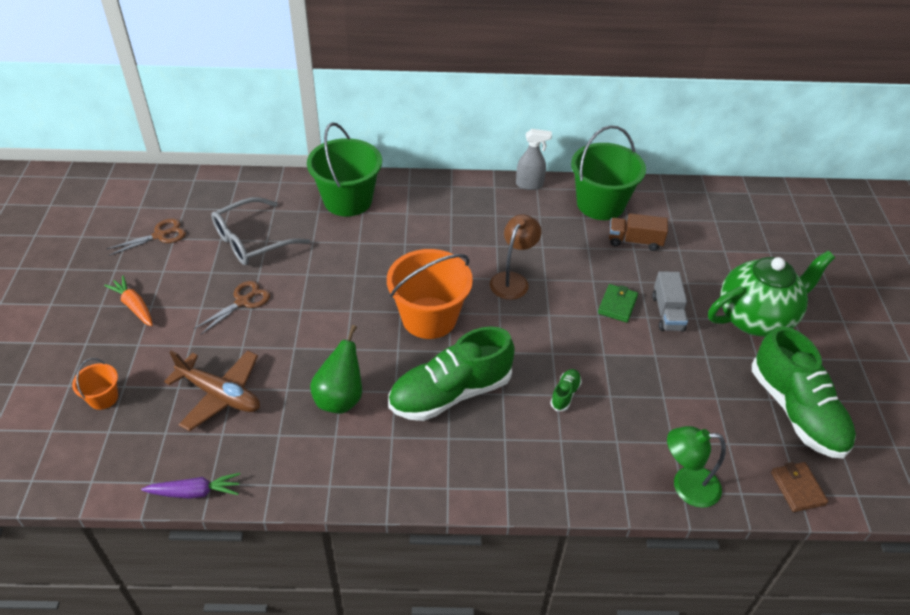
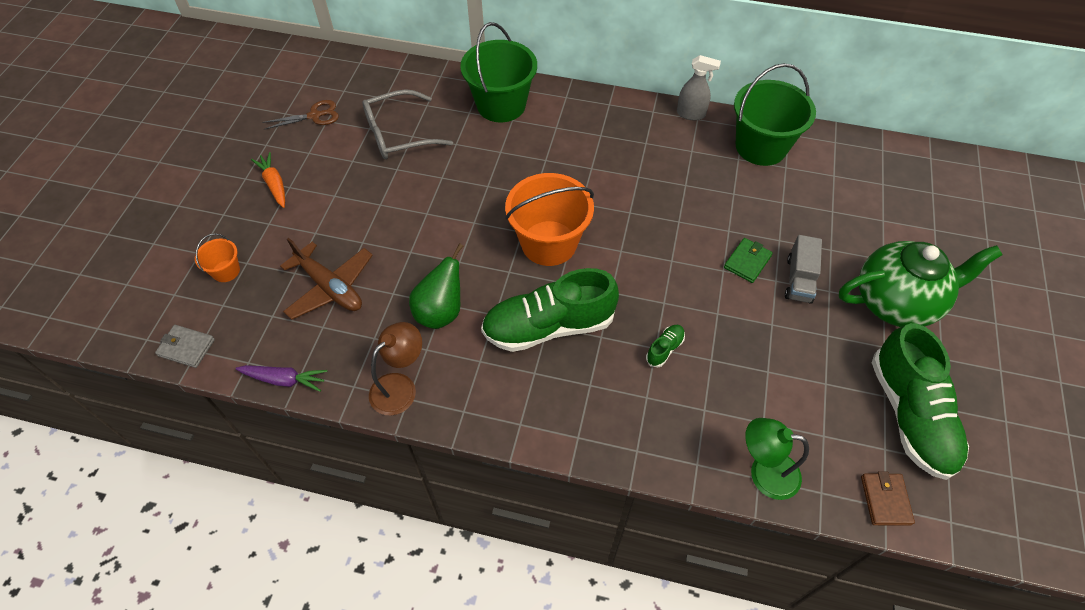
camera: 15 degrees right, 10 degrees up
(79, 480) = (186, 347): none -> grey wallet
(243, 301) = (374, 196): brown scissors -> none
(512, 280) = (644, 216): brown lamp -> brown lamp (400, 387)
(634, 241) = (786, 194): brown truck -> none

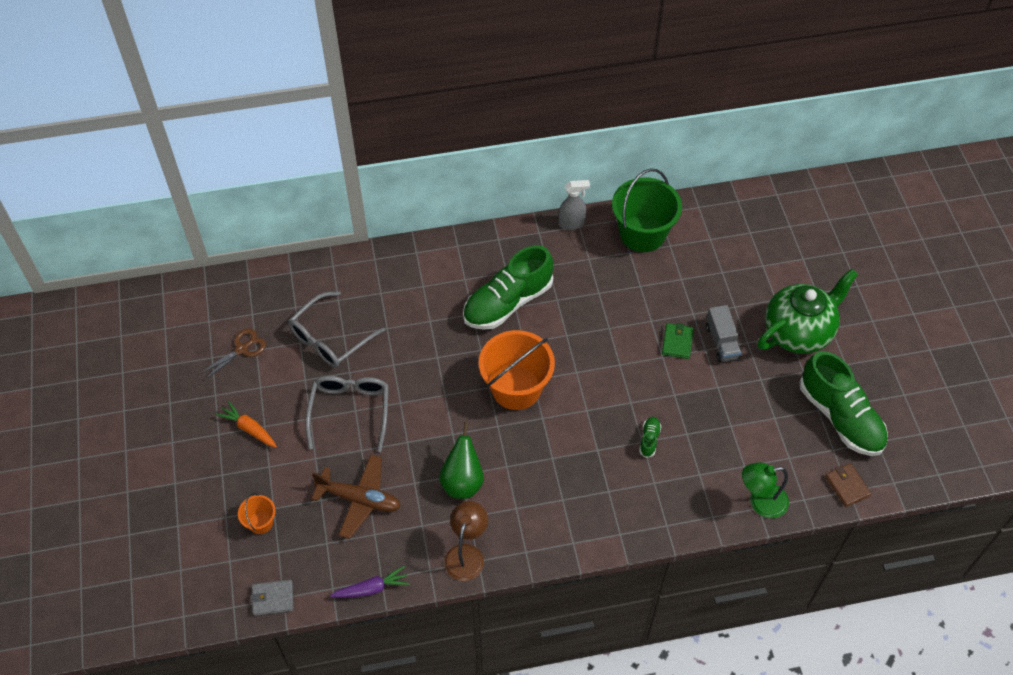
camera: 25 degrees left, 0 degrees up
(375, 203) = (350, 411): none -> grey glasses
(501, 105) = (405, 275): green bucket -> none
(549, 326) = (553, 458): green shoe -> green shoe (508, 302)

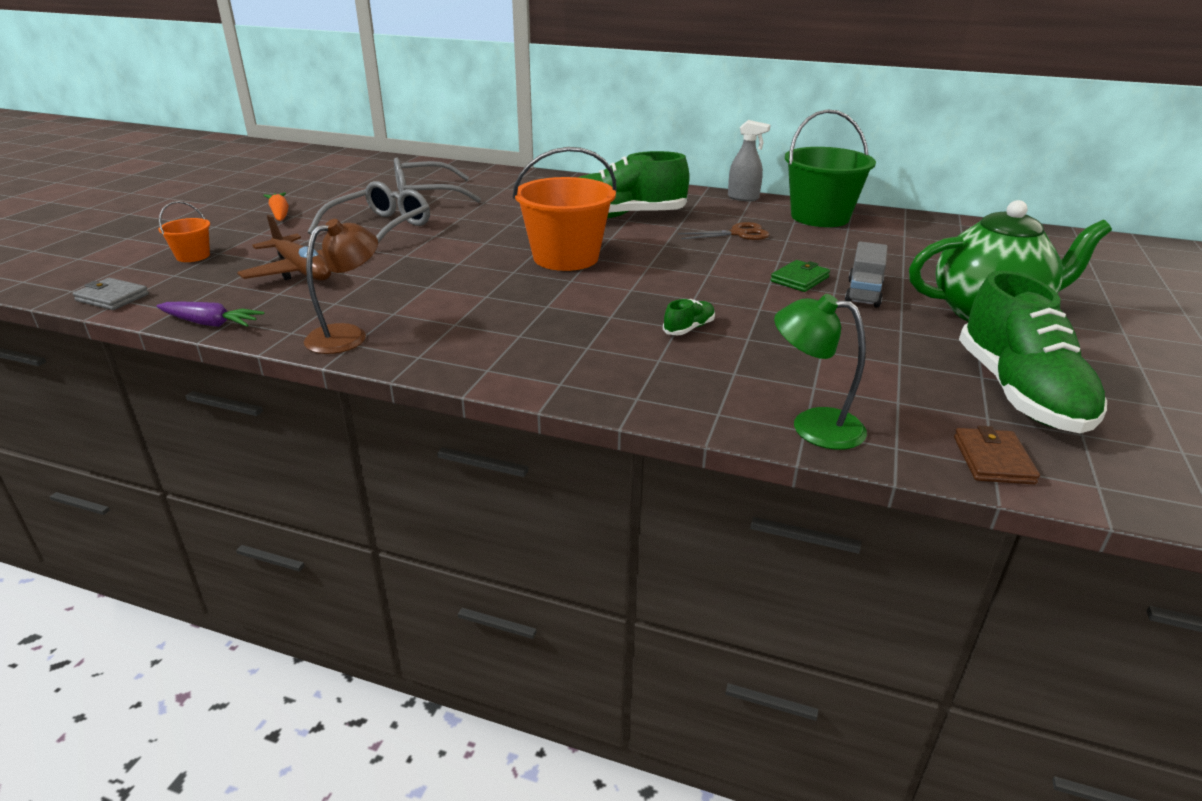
camera: 30 degrees right, 25 degrees down
(241, 349) = (344, 183): brown scissors -> brown scissors (738, 234)
(462, 482) = (422, 291): green pear -> none

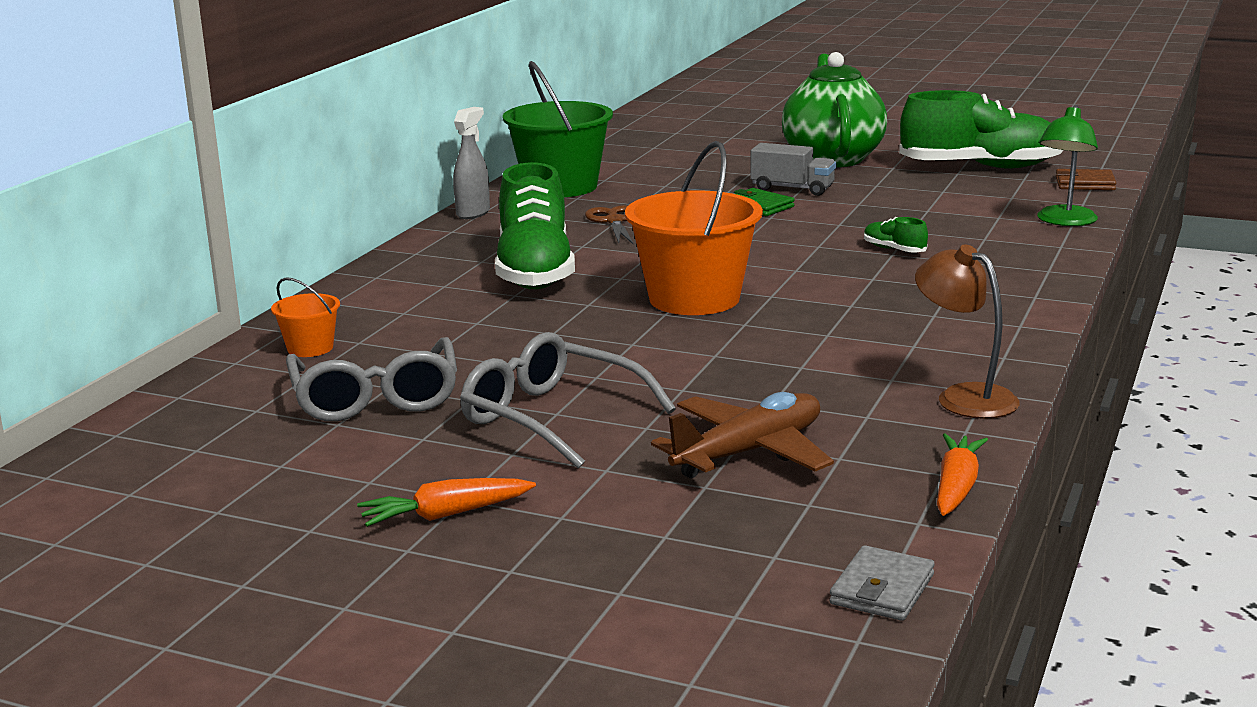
camera: 85 degrees left, 10 degrees down
(193, 256) = (682, 557): orange bucket -> orange bucket (310, 348)
(211, 323) = (956, 487): purple carrot -> orange carrot

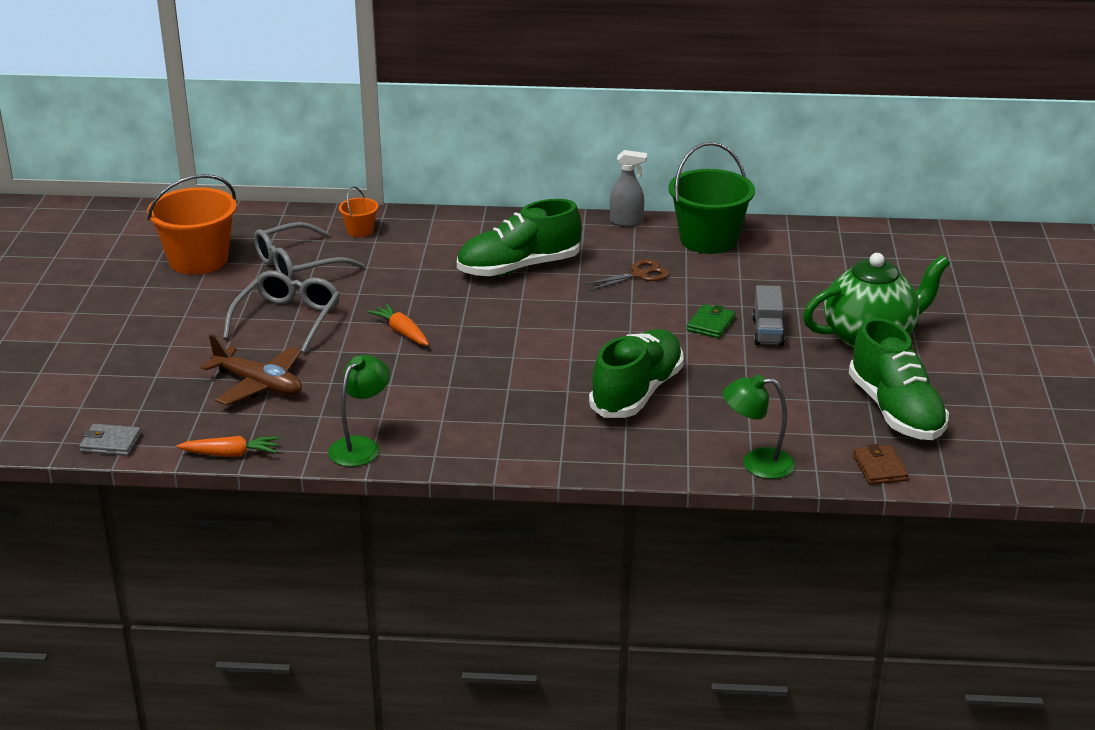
camera: 70 degrees right, 10 degrees up
(445, 515) = (165, 315): orange carrot -> orange carrot (401, 332)
(694, 299) = (493, 330): orange bucket -> orange bucket (198, 260)
(894, 250) = (637, 392): green shoe -> green shoe, size x2.50
(964, 397) = (360, 446): brown lamp -> green lamp

